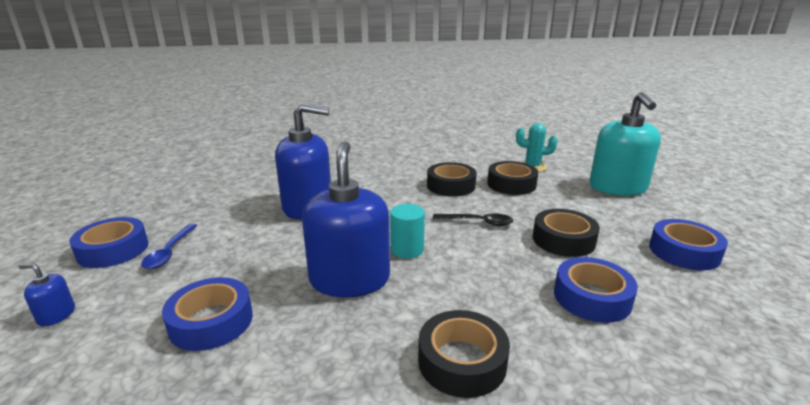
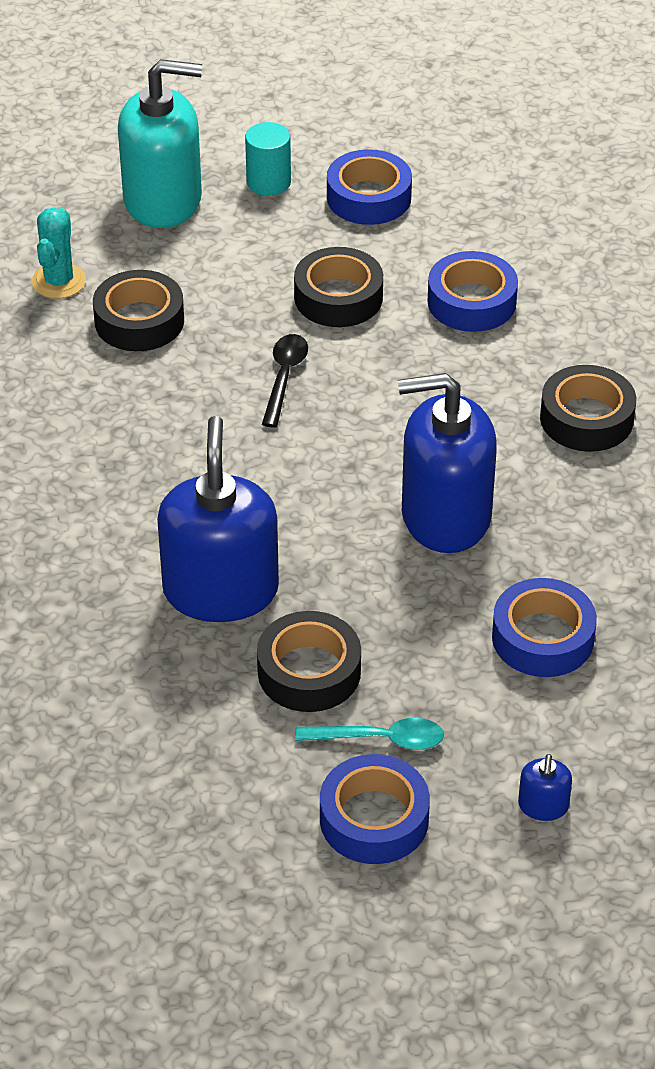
camera: 90 degrees left, 20 degrees up
(169, 252) = (381, 739): blue spoon -> turquoise spoon
(407, 249) = (367, 459): turquoise cylinder -> turquoise cylinder (268, 182)
(451, 186) = (140, 399): black tape -> black tape (309, 671)

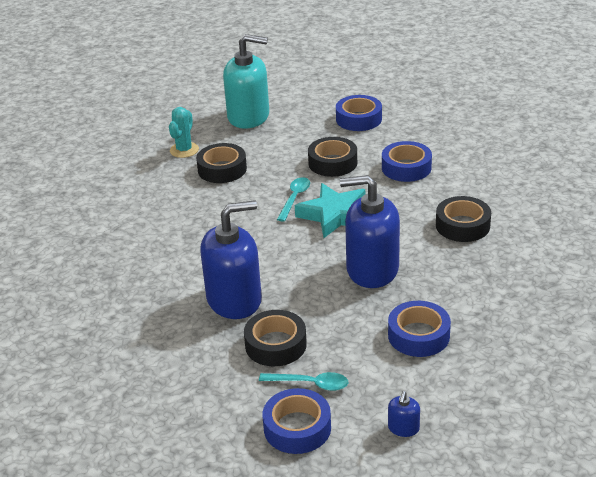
camera: 10 degrees right, 10 degrees down
(220, 590) = (234, 300): blue soap dispenser -> blue soap dispenser turned 60 degrees clockwise
(268, 182) = (306, 111): turquoise cylinder -> none
(284, 377) = (295, 198): black spoon -> turquoise spoon
(361, 409) = (334, 215): none -> turquoise star

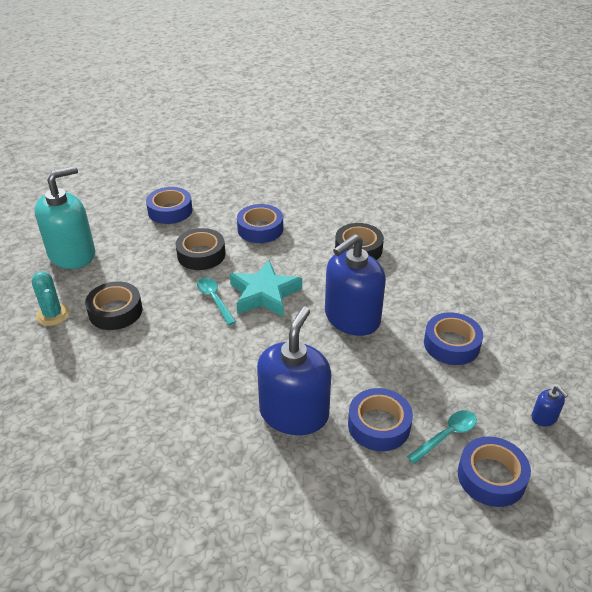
camera: 50 degrees left, 5 degrees up
(275, 345) = (379, 425): black tape -> blue tape

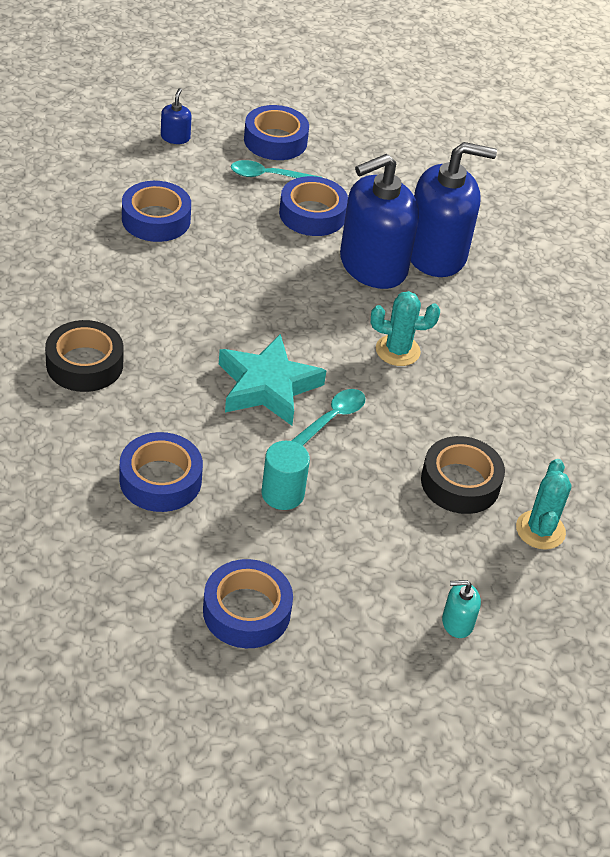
camera: 145 degrees left, 5 degrees up
(72, 254) = (457, 622): turquoise soap dispenser -> turquoise soap dispenser, size x0.40
(201, 255) = (282, 494): black tape -> turquoise cylinder
(214, 299) = (331, 419): turquoise spoon -> turquoise spoon turned 150 degrees counterclockwise
(217, 362) = (397, 350): none -> turquoise cactus
(352, 318) = (210, 300): blue soap dispenser -> blue soap dispenser (436, 254)

